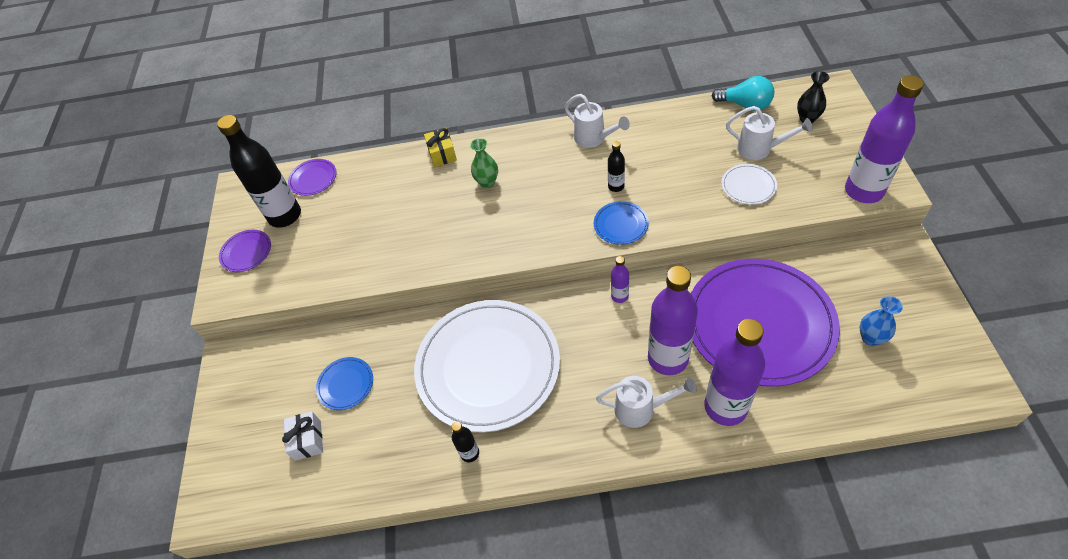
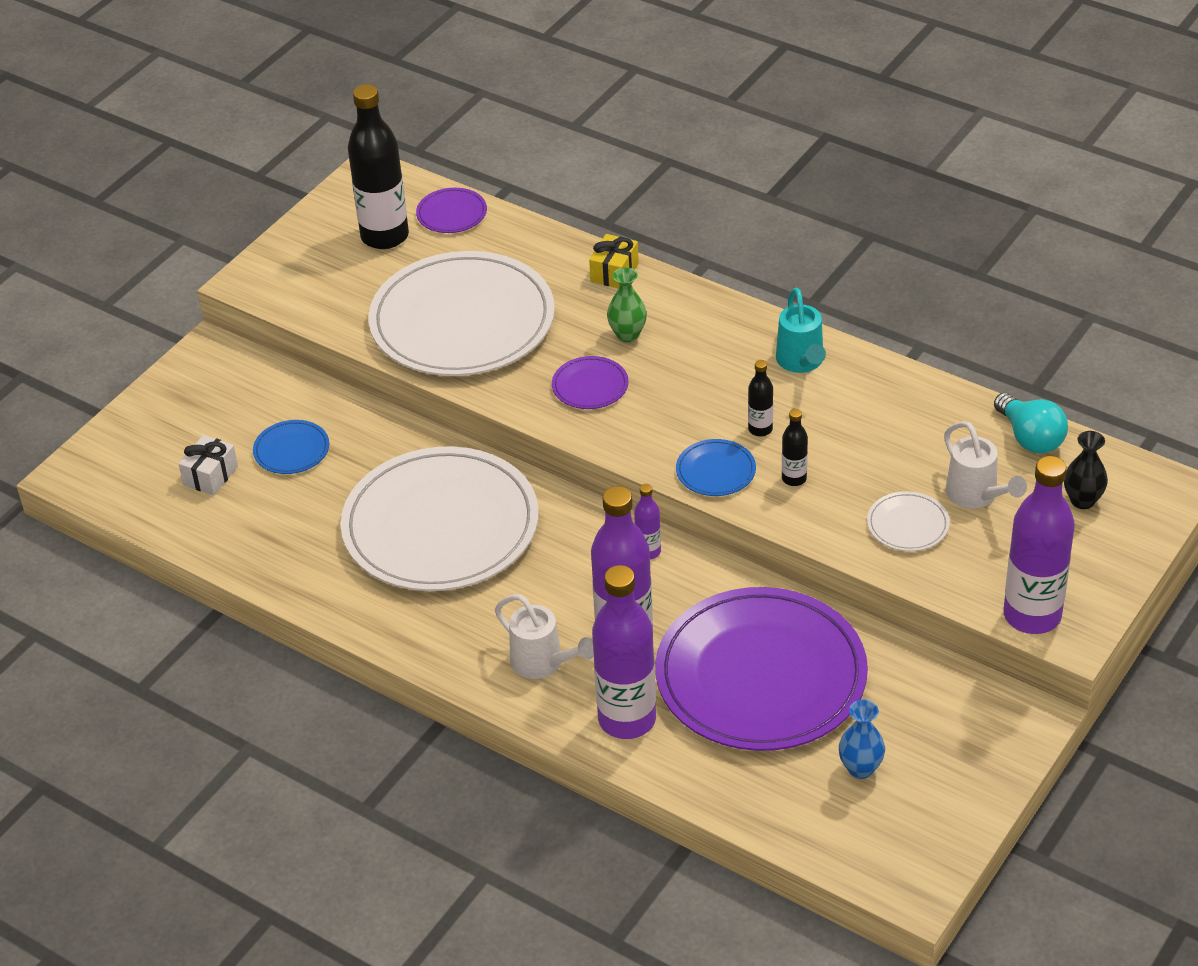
camera: 35 degrees right, 10 degrees down
(246, 252) = (312, 251): purple plate -> purple plate (590, 386)
(384, 235) = (462, 321): none -> white plate
(470, 453) = (342, 587): black bottle -> black bottle (794, 478)
(594, 139) = (801, 362): white watering can -> turquoise watering can

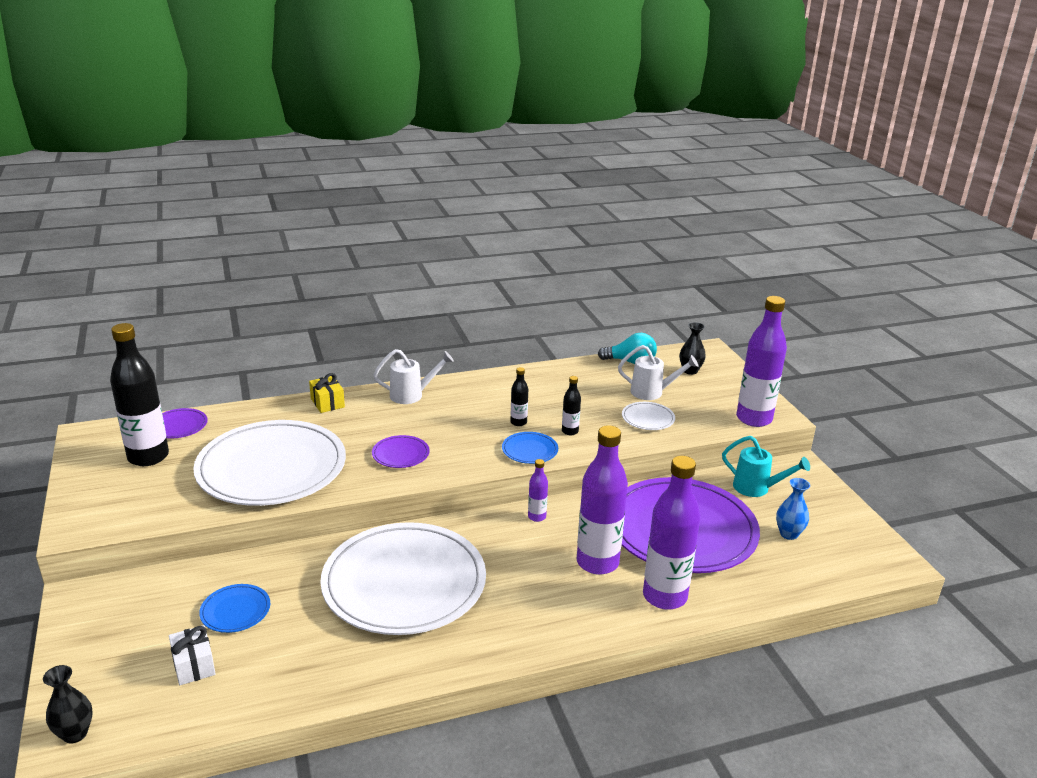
camera: 55 degrees left, 15 degrees down
(88, 470) = (75, 734): none -> black vase
(543, 663) = (579, 605): white watering can -> white watering can (412, 395)
(627, 335) = (381, 423): green vase -> none
(801, 362) = (488, 388): turquoise watering can -> turquoise watering can (757, 488)

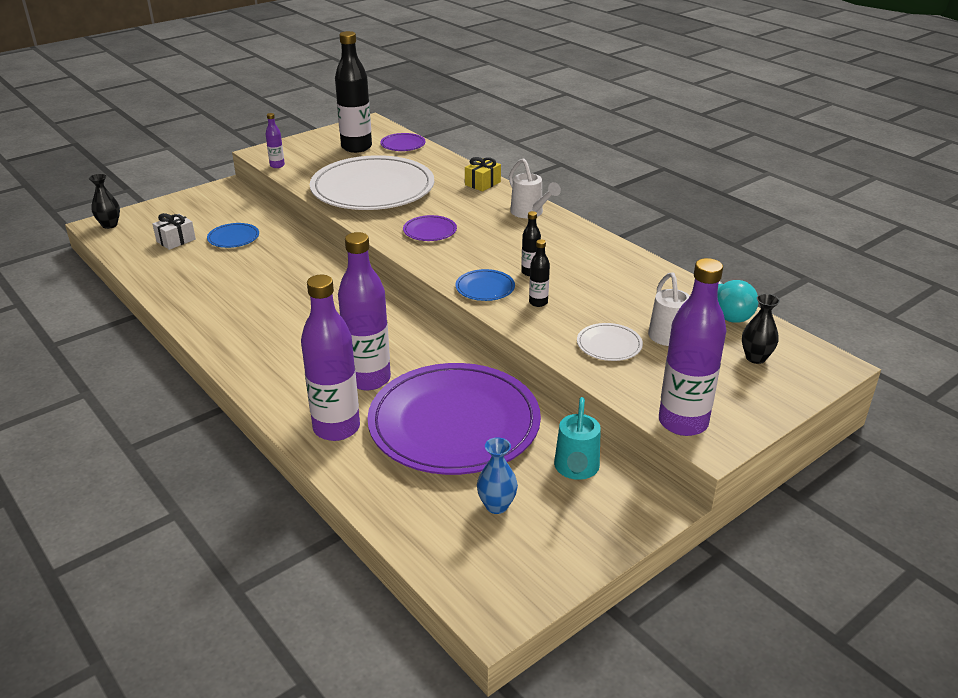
camera: 70 degrees right, 5 degrees up
(404, 583) = (293, 291): white plate -> none
(537, 517) = (420, 332): purple bottle -> purple bottle (277, 165)

